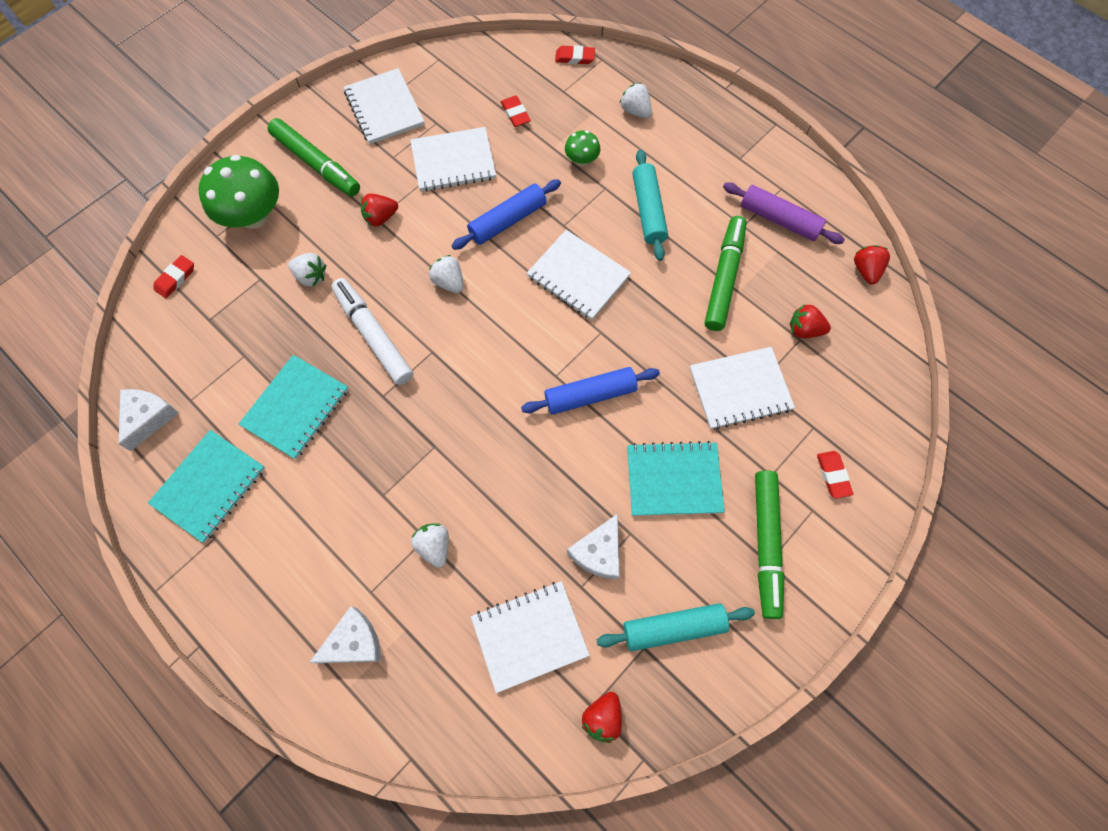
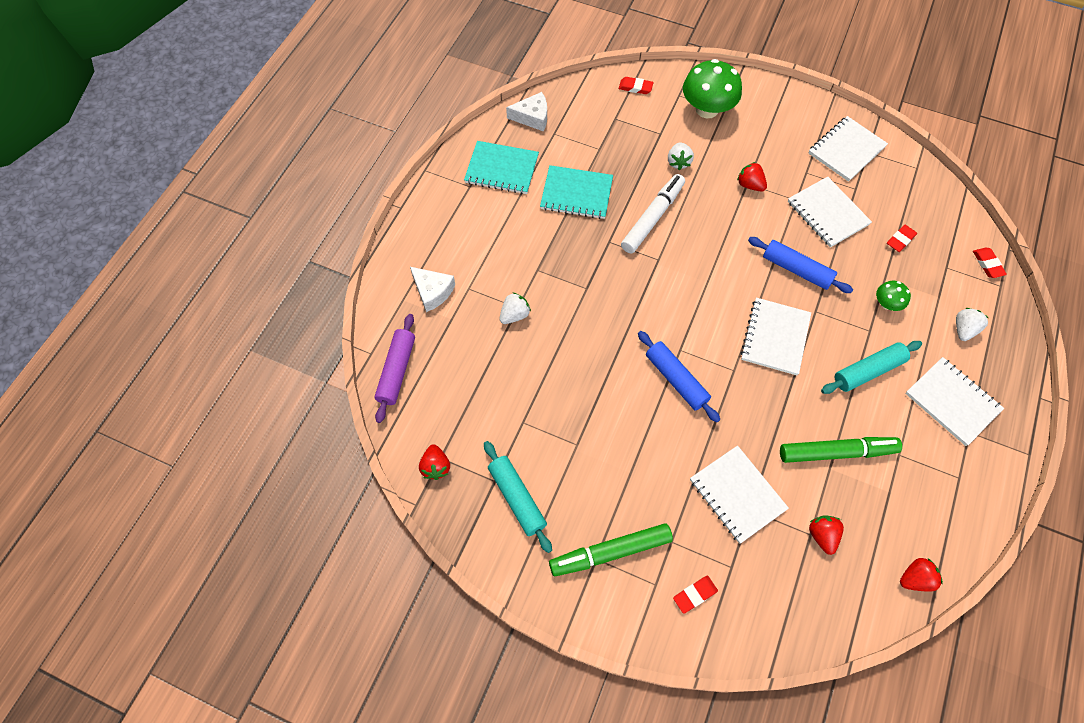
camera: 70 degrees right, 5 degrees down
(316, 164) = (771, 128): green marker -> none
(449, 282) = (721, 249): white strawberry -> none
(529, 636) = (475, 399): white notebook -> white notebook (952, 402)
(598, 552) = (553, 426): white cheese -> none
(602, 717) = (436, 467): red strawberry -> red strawberry turned 105 degrees counterclockwise
(673, 480) = (634, 464): turquoise notebook -> none
(779, 219) = (924, 484): purple rolling pin -> purple rolling pin (397, 371)

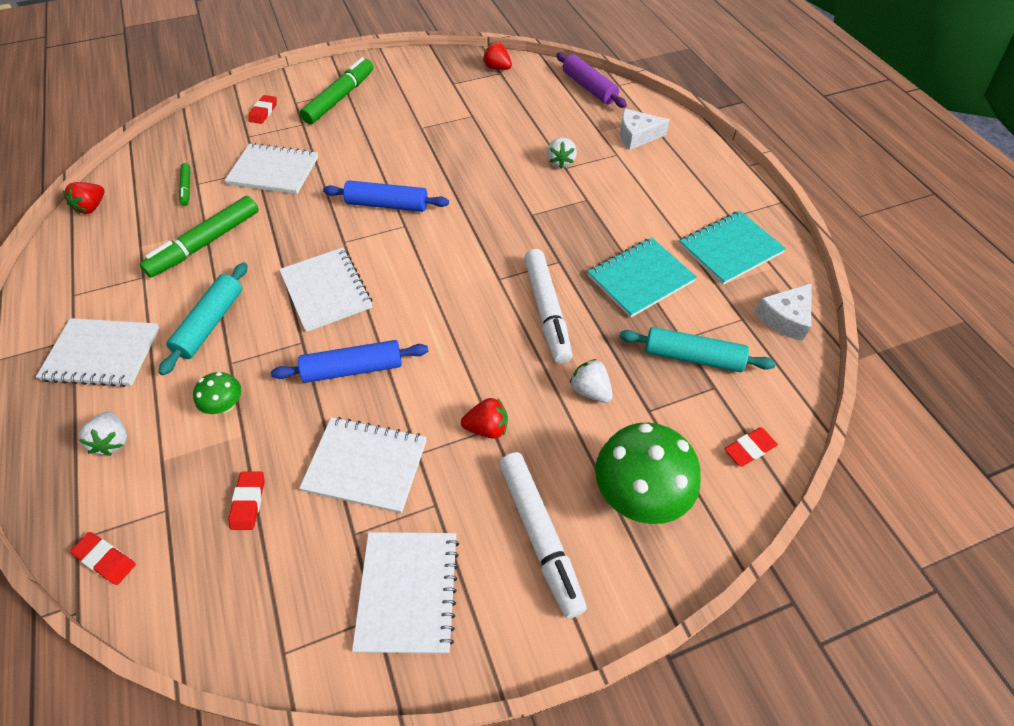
camera: 135 degrees right, 10 degrees down
(517, 498) = (428, 85): turquoise rolling pin -> turquoise rolling pin (692, 357)
(768, 127) = (540, 535): none -> white marker
(822, 535) = (186, 188): red strawberry -> green marker

